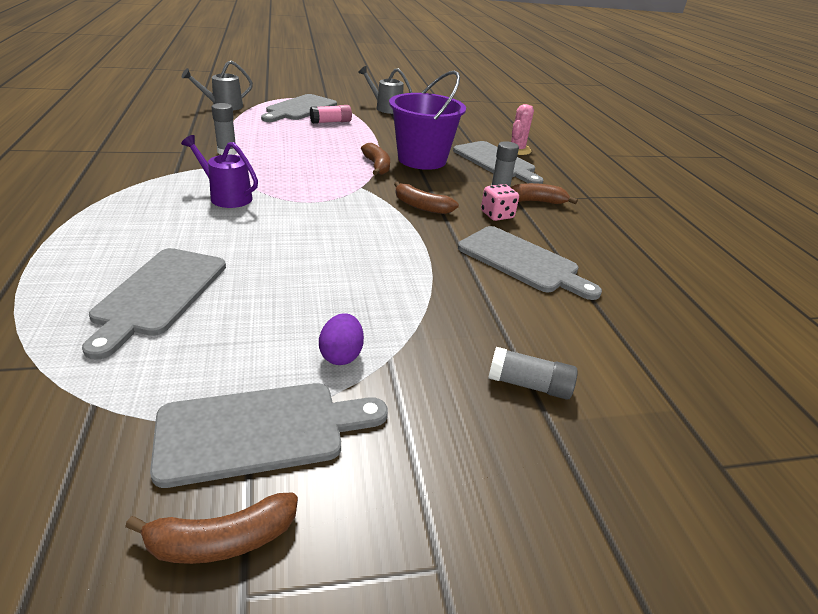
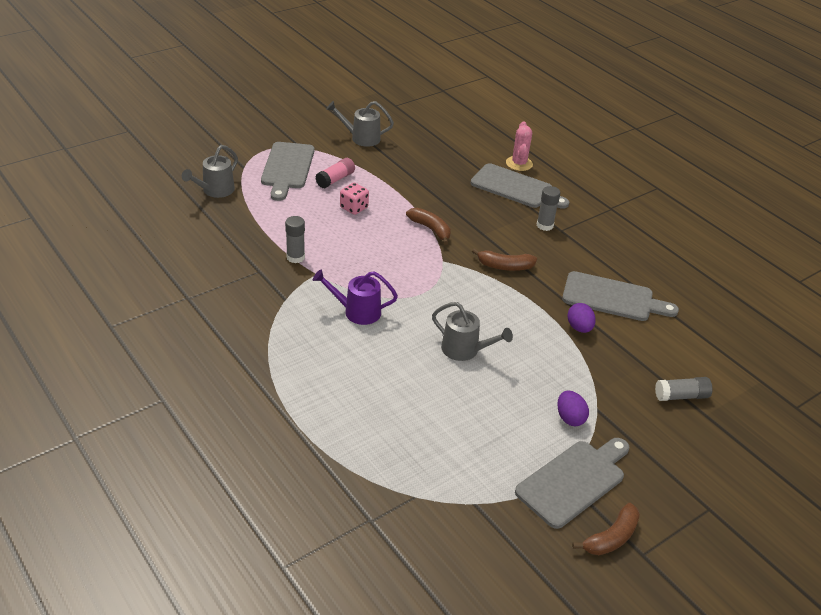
camera: 25 degrees left, 5 degrees up
(158, 295) = (419, 420): grey cutting board -> none
(294, 253) = (465, 350): none -> grey watering can
(422, 159) = (457, 207): purple bucket -> none
(452, 274) = (579, 328): none -> purple egg
(497, 215) = (563, 255): pink dice -> pink dice (354, 208)
(535, 201) = (578, 228): brown banana -> none

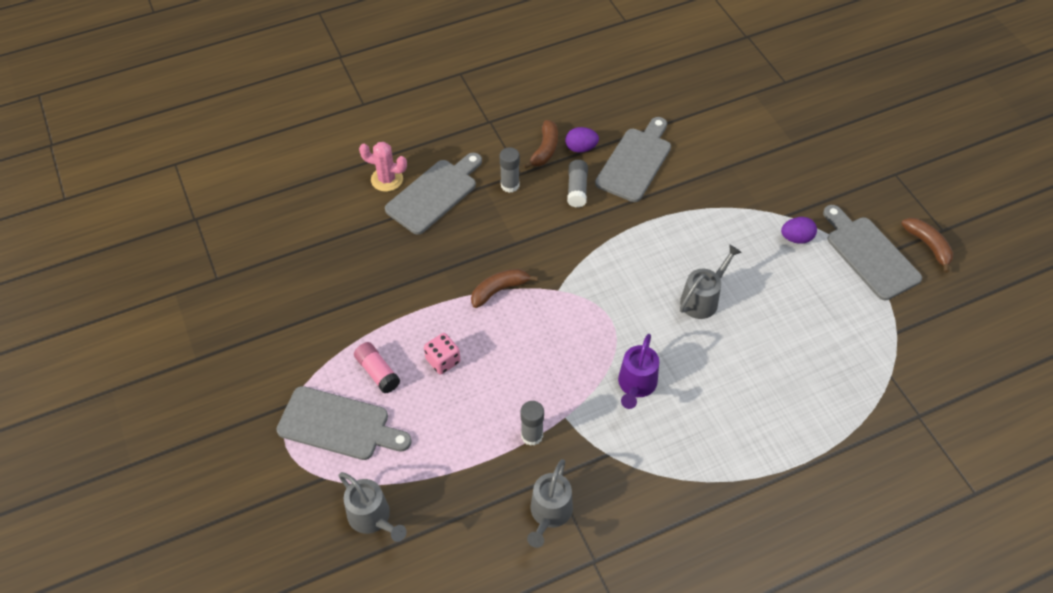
camera: 75 degrees left, 15 degrees up
(361, 138) = (288, 329): grey watering can -> grey watering can (549, 514)
(505, 266) = (575, 236): brown banana -> brown banana (545, 150)
(579, 328) = (677, 199): purple egg -> purple egg (581, 148)
(681, 396) = (770, 152): grey glue stick -> grey glue stick (577, 189)

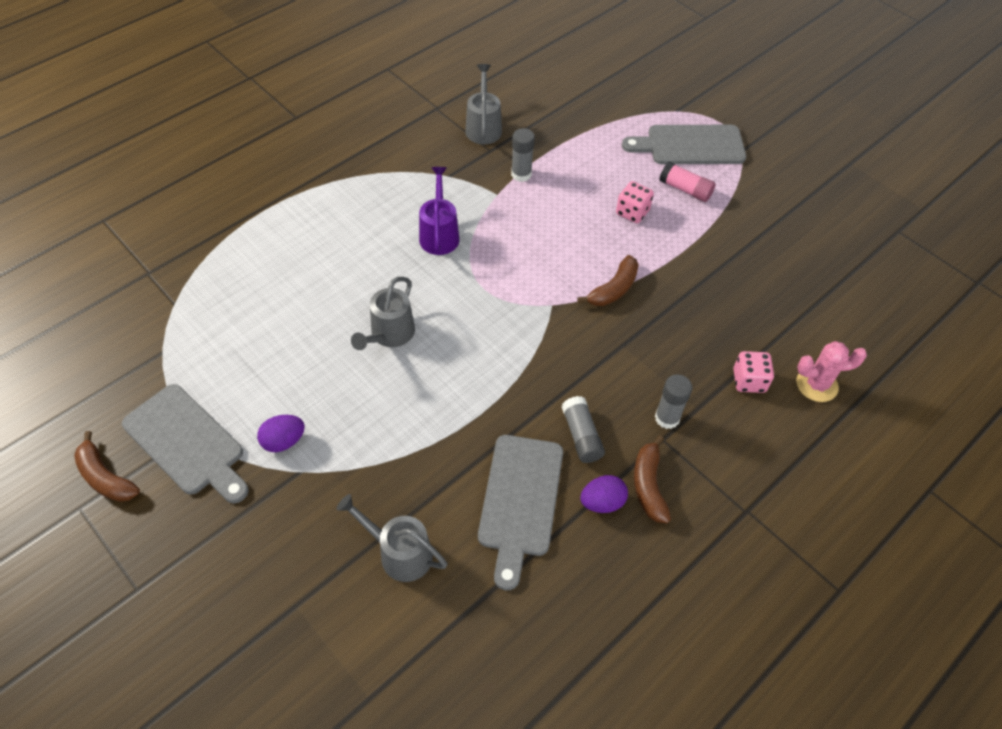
camera: 160 degrees right, 0 degrees up
(373, 518) = (621, 96): grey watering can -> grey watering can (399, 553)
(434, 194) = (749, 381): grey cutting board -> pink dice

